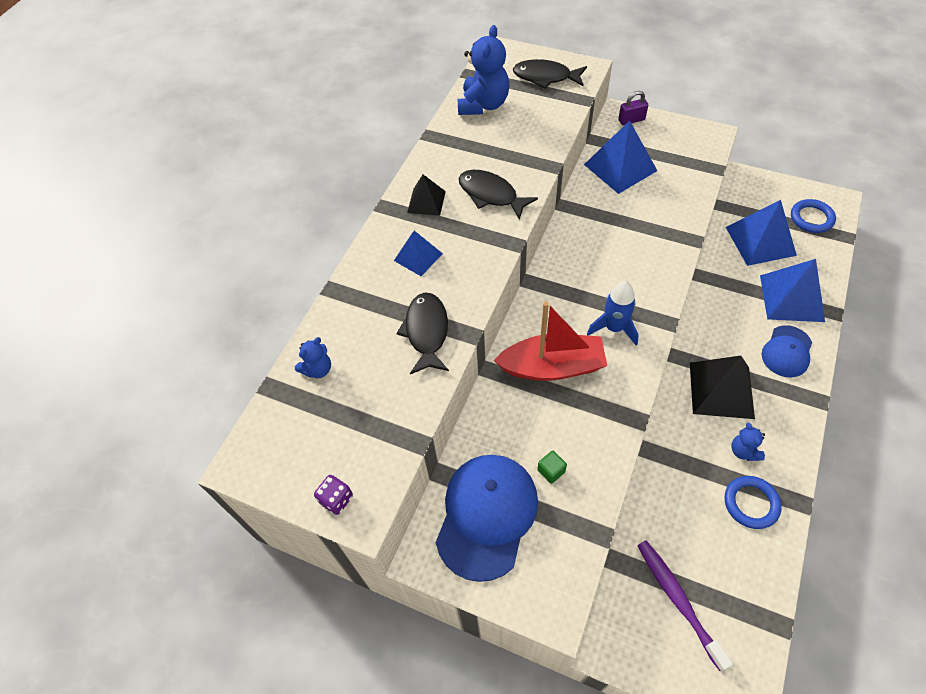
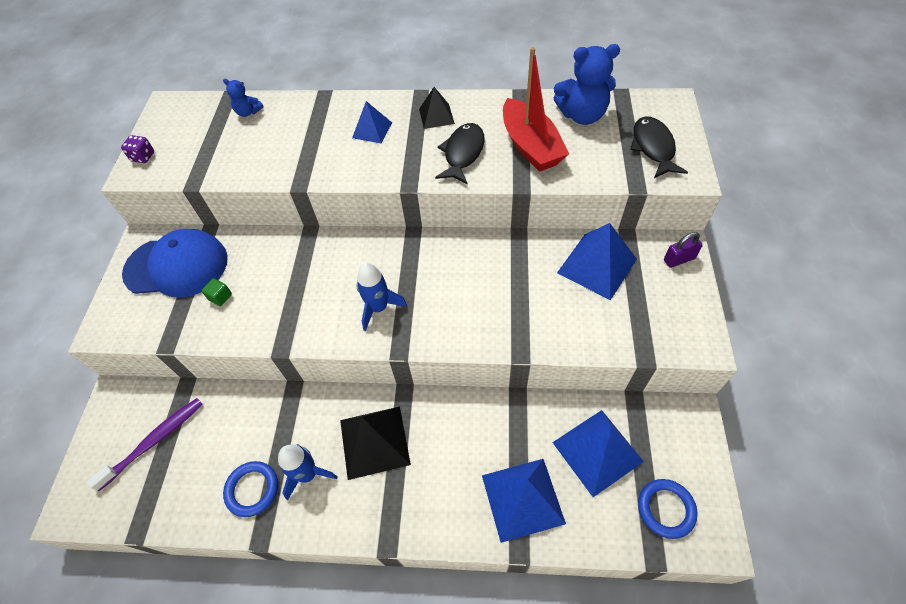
camera: 70 degrees right, 0 degrees up
(426, 332) = (295, 158): black fish -> none
(552, 367) = (323, 272): red boat -> red boat (530, 146)
(631, 120) = (679, 259): purple padlock -> purple padlock turned 75 degrees counterclockwise
(743, 451) = (308, 474): blue teddy bear -> blue rocket
(787, 351) = (443, 502): blue cap -> none

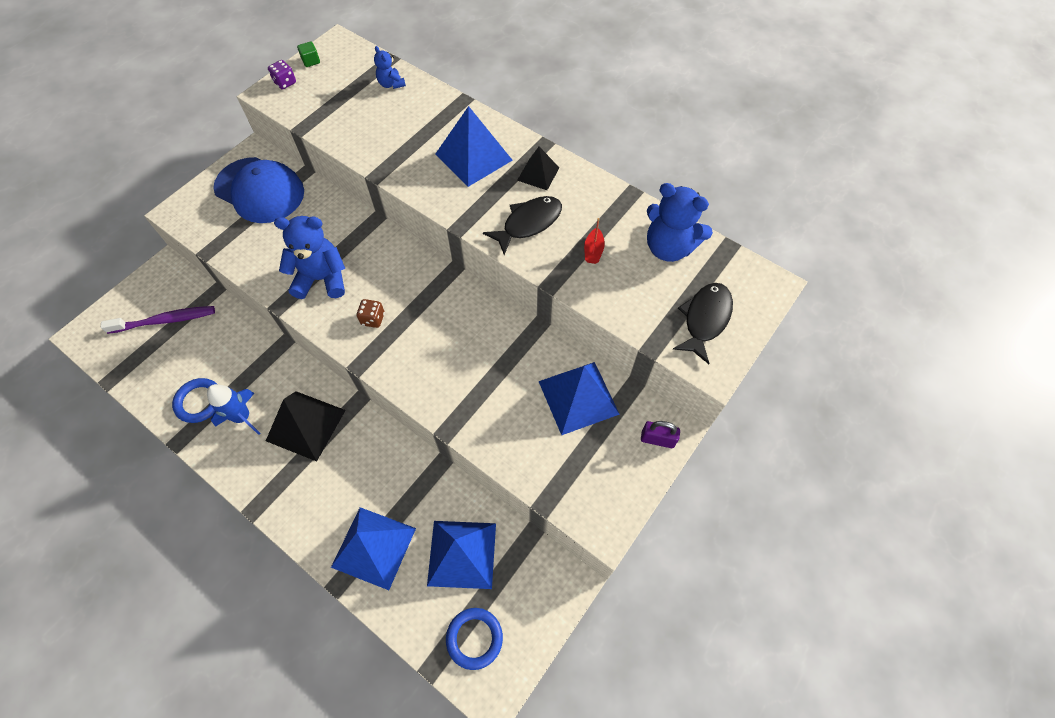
camera: 30 degrees right, 5 degrees up
(220, 297) = (270, 236): green cube -> green cube (311, 61)
(303, 303) = (322, 279): none -> blue teddy bear
(372, 130) = (473, 157): blue pyramid -> blue pyramid, size x1.73
(378, 308) = (373, 319): blue rocket -> brown dice
(530, 146) = (593, 251): red boat -> red boat, size x0.40

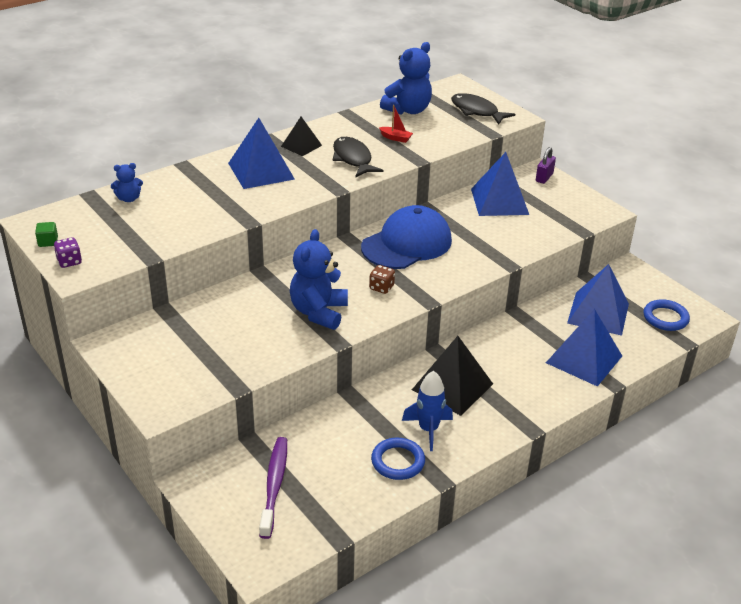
camera: 75 degrees left, 25 degrees down
(260, 190) = (170, 342): blue cap -> blue cap (407, 244)

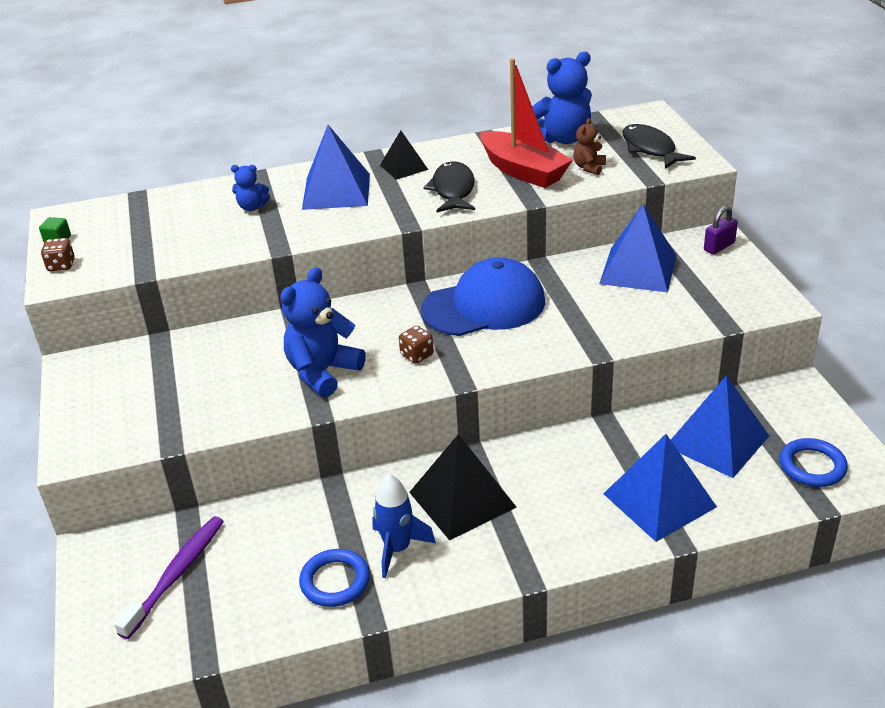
camera: 25 degrees right, 0 degrees up
(69, 262) = (61, 265): purple dice -> brown dice
(129, 199) = (173, 204): blue teddy bear -> blue teddy bear (252, 207)
(395, 138) = (523, 171): red boat -> red boat, size x2.48
(442, 130) = (589, 167): none -> brown teddy bear

